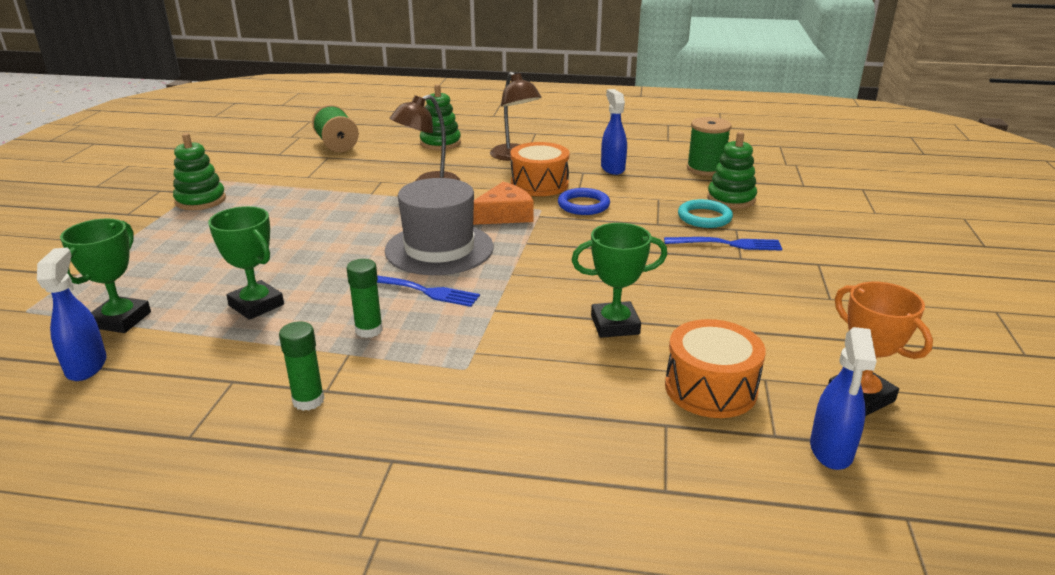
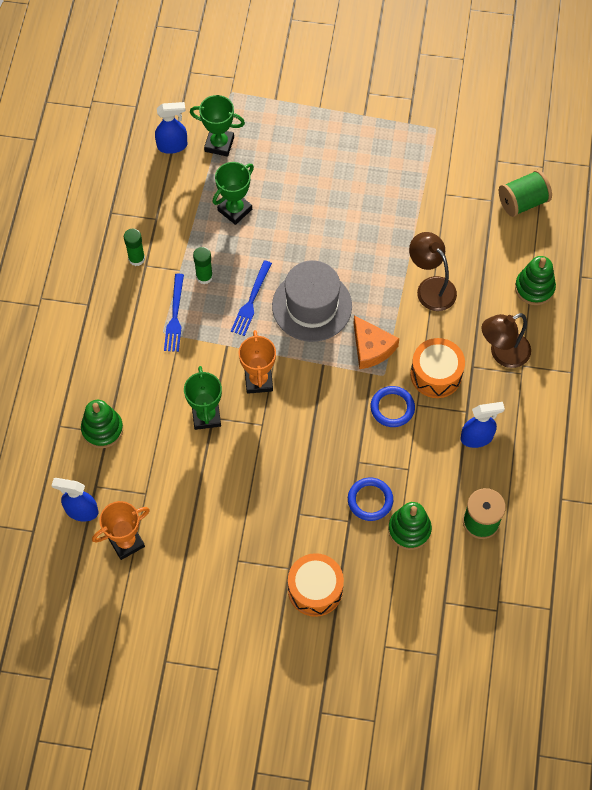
camera: 90 degrees right, 35 degrees up
(200, 200) = (393, 132): green stacking toy -> green stacking toy (102, 429)
(552, 284) = (258, 380): none -> orange trophy
(704, 217) = (370, 500): turquoise ring -> blue ring
(710, 388) = (137, 461): orange drum -> orange drum (315, 589)
(727, 244) = (321, 508): blue fork -> blue fork (175, 316)

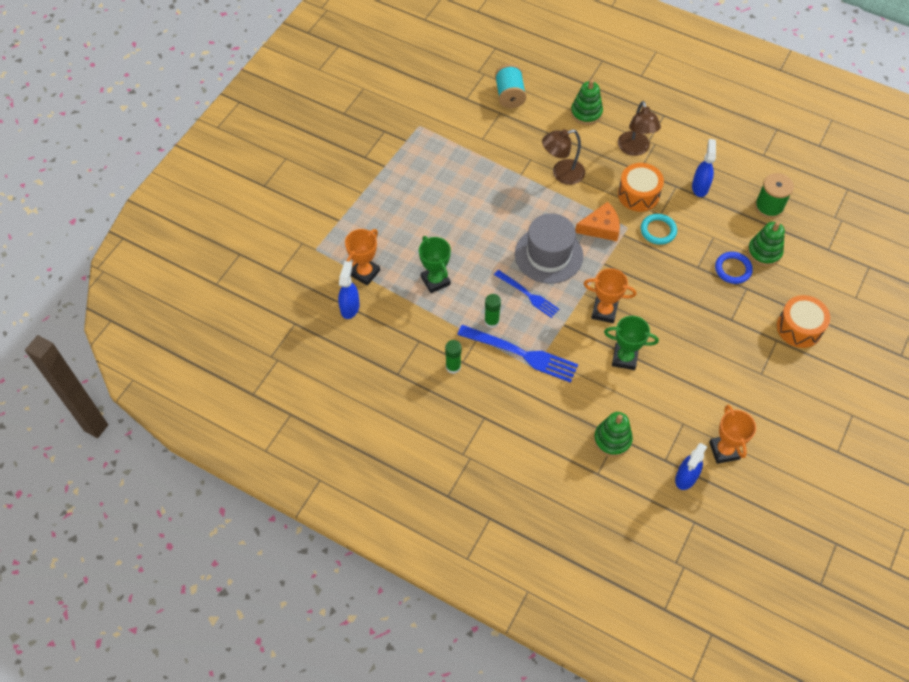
camera: 70 degrees left, 5 degrees down
(175, 316) = (521, 354): blue fork -> blue fork, size x1.60
(219, 144) = (364, 273): green trophy -> orange trophy
(392, 408) = (658, 230): blue ring -> turquoise ring
(522, 202) = (509, 95): green spool -> turquoise spool

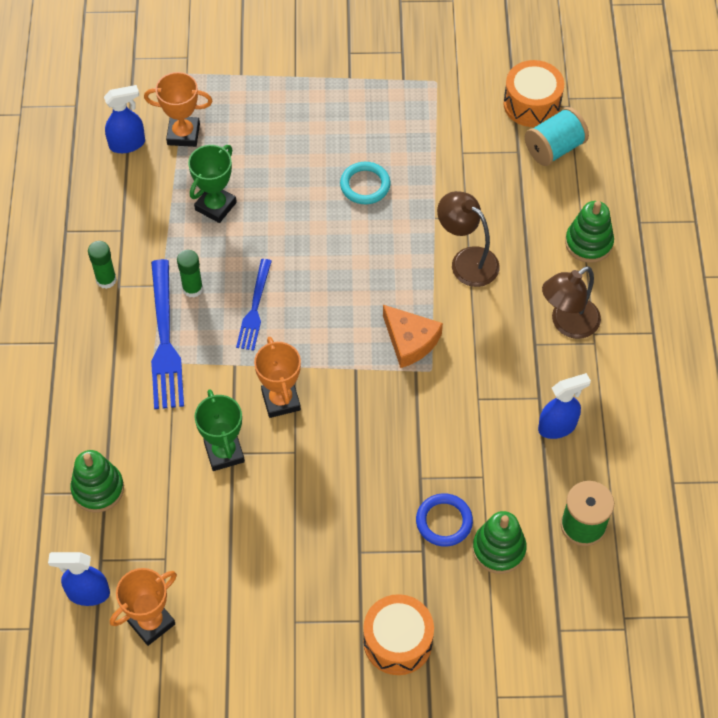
camera: 60 degrees right, 0 degrees up
(548, 255) = (329, 303): grey hat -> none
(638, 194) = (493, 360): orange drum -> orange drum (532, 104)
(658, 230) = (449, 407): turquoise ring -> turquoise ring (365, 185)

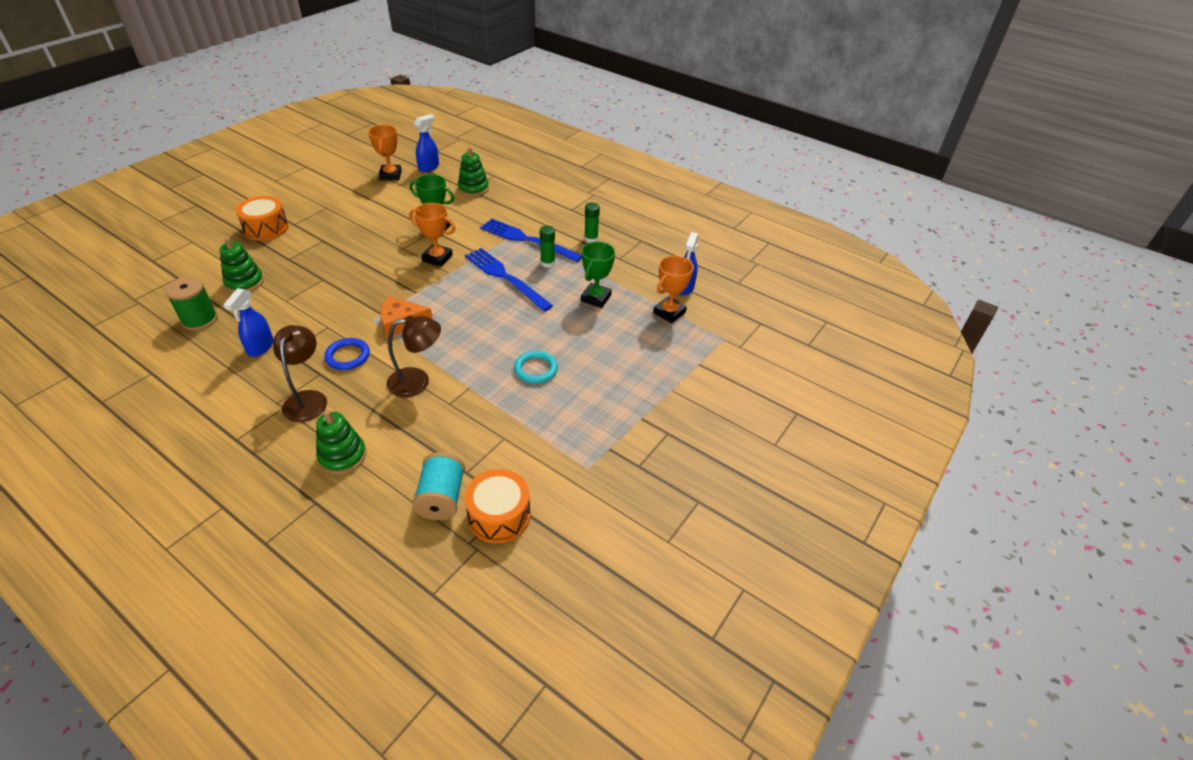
camera: 125 degrees right, 15 degrees down
(215, 206) = (596, 298): green trophy -> green trophy turned 45 degrees clockwise
(254, 308) = (505, 277): blue fork -> blue fork, size x1.60
(444, 521) = (289, 273): blue ring -> blue ring (348, 356)

